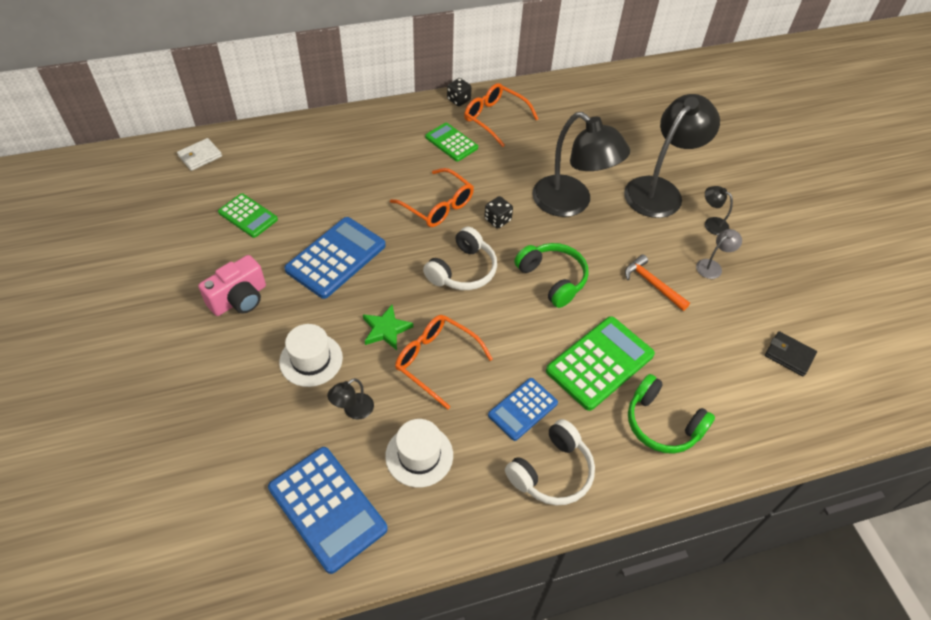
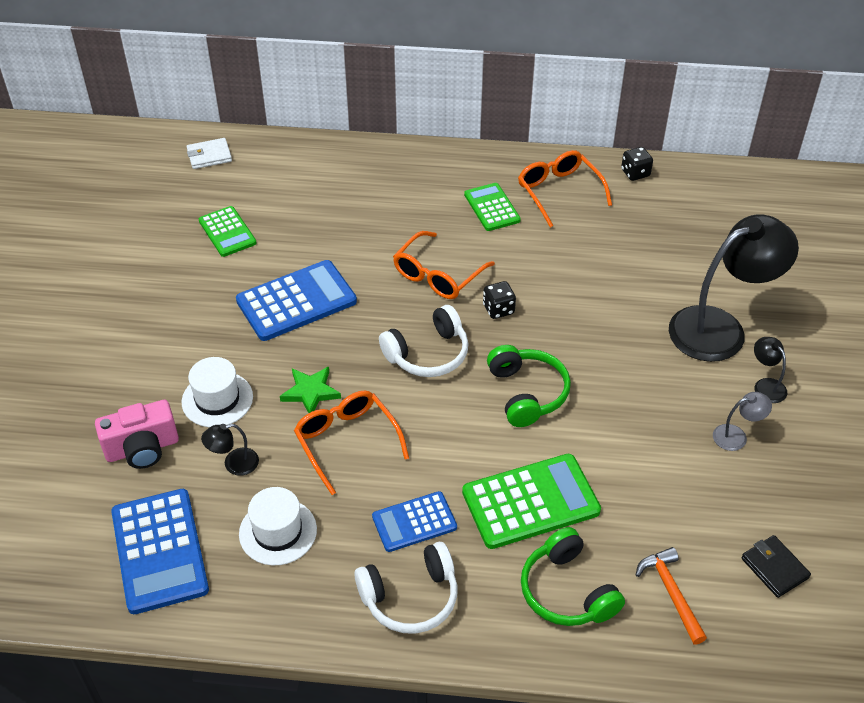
camera: 25 degrees right, 5 degrees down
(239, 299) = (177, 316): pink camera -> pink camera (142, 448)
(438, 206) = (438, 275): orange glasses -> orange glasses turned 60 degrees clockwise
(458, 100) = (527, 160): black dice -> black dice (635, 173)
(571, 203) = (598, 314): black lamp -> none
(652, 284) = (646, 434): orange hammer -> orange hammer (671, 593)

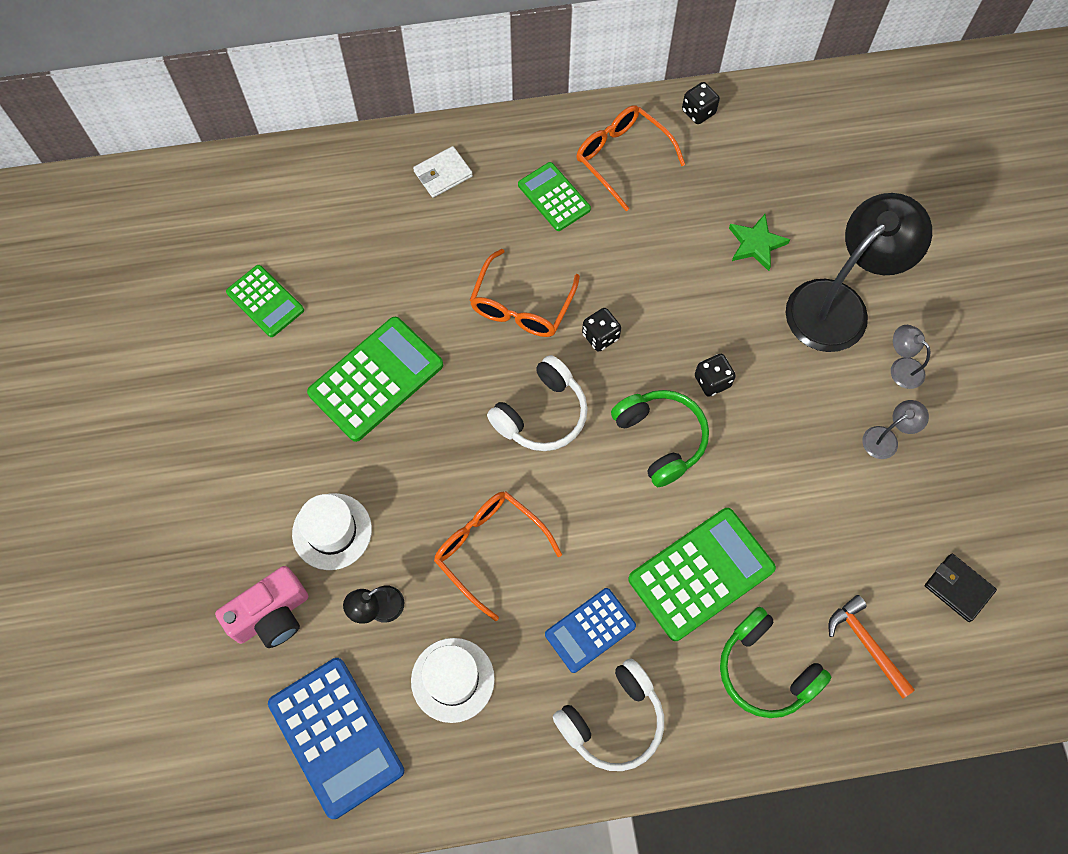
camera: 15 degrees left, 20 degrees up
(209, 156) = (206, 195): white wallet -> white wallet (443, 174)
(296, 301) = (376, 379): blue calculator -> green calculator
(310, 392) = (430, 496): green star -> green star (756, 244)
(587, 361) = (712, 381): none -> black dice
(765, 385) = (901, 367): black lamp -> grey lamp

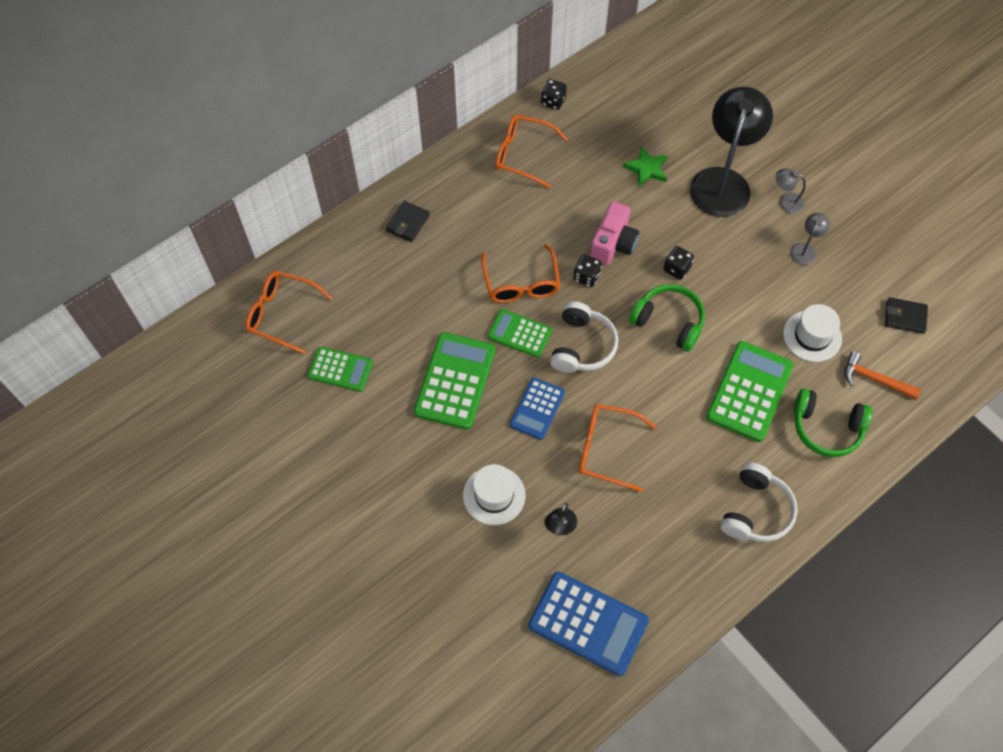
camera: 30 degrees left, 5 degrees down
(246, 209) = (282, 314): none -> orange glasses
(272, 615) = (491, 572): pink camera -> pink camera (613, 244)
(443, 174) = (408, 223): white wallet -> black wallet
(452, 680) = (639, 544): white hat -> white hat (812, 336)
(554, 197) = (494, 202): green calculator -> green calculator (519, 334)
(590, 630) = (704, 464): blue calculator -> blue calculator (537, 409)

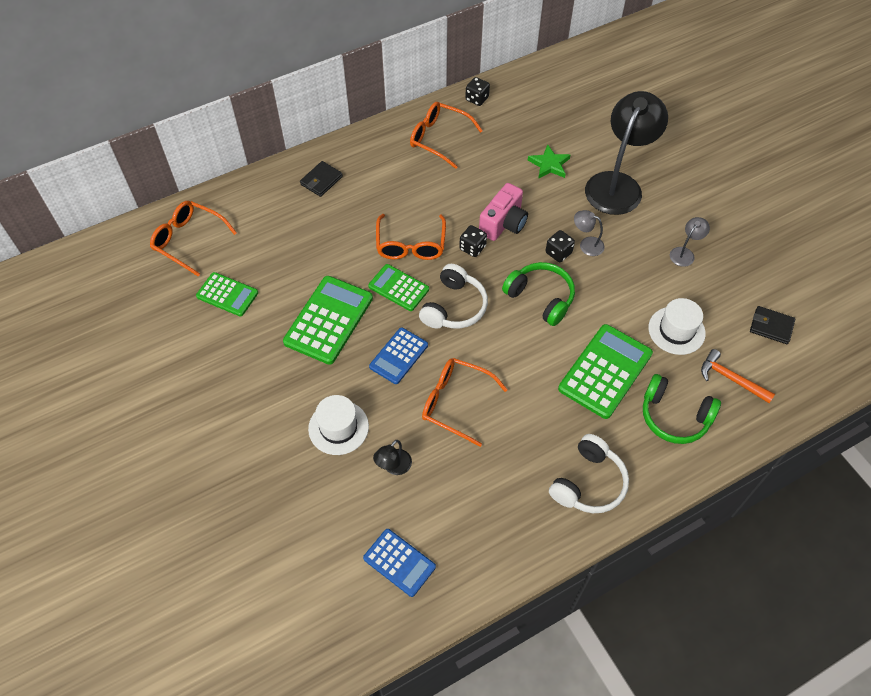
camera: 10 degrees right, 5 degrees down
(588, 623) = (399, 562): blue calculator -> blue calculator, size x0.61
(785, 201) = (674, 209): grey lamp -> grey lamp (586, 244)

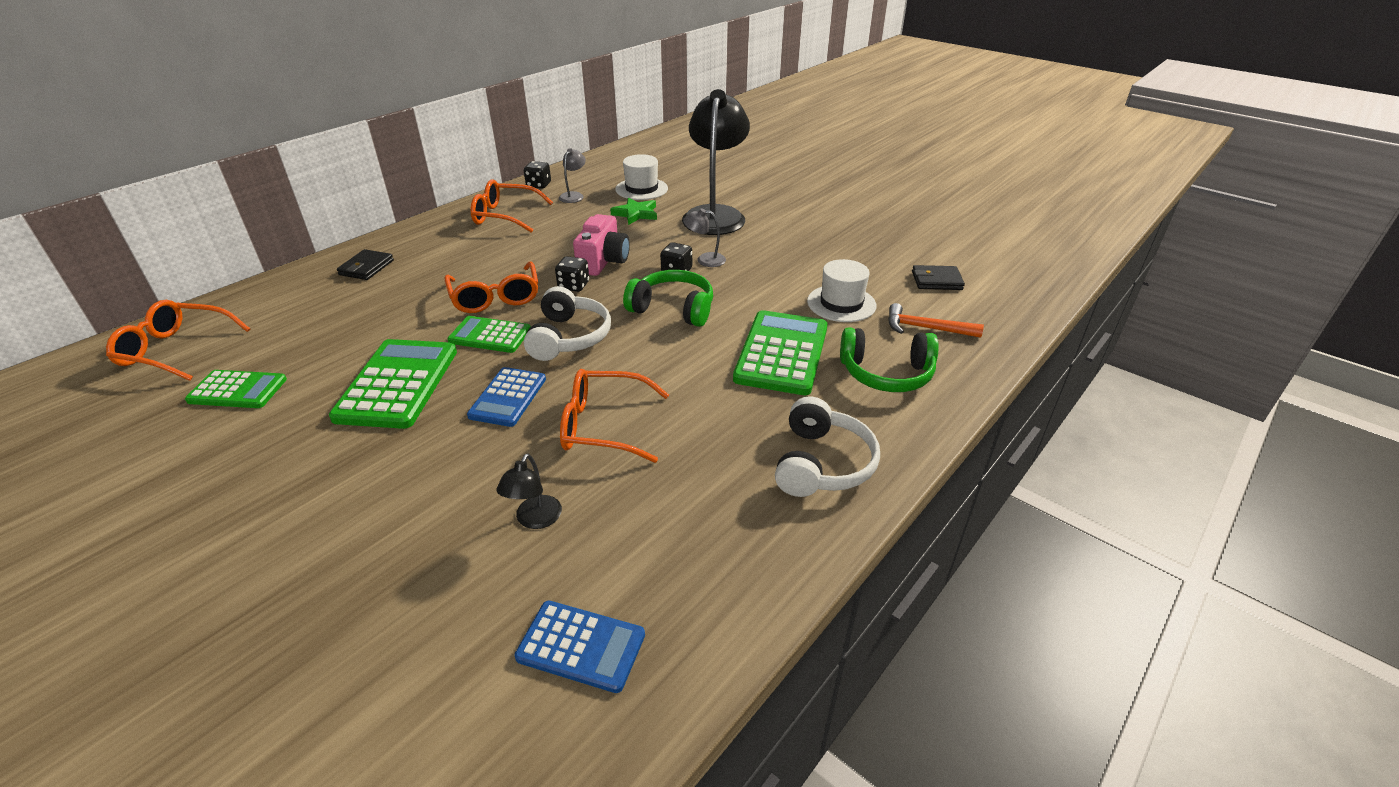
camera: 20 degrees left, 20 degrees down
(338, 427) = (434, 494): white hat -> white hat (641, 189)
(684, 253) = (812, 247): grey lamp -> grey lamp (573, 195)

